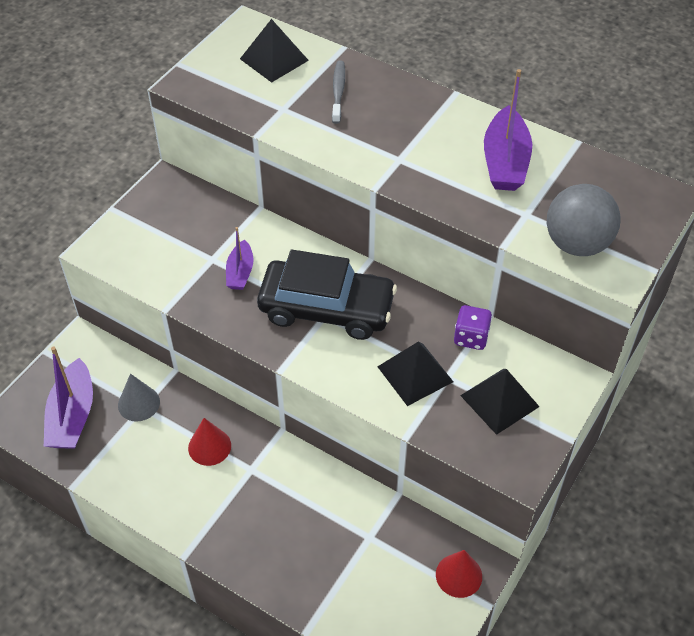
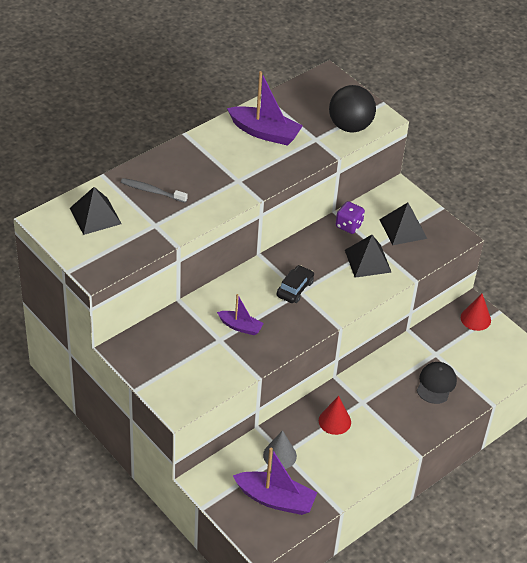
camera: 75 degrees left, 5 degrees down
(314, 550) = (436, 384): none -> black cap
(327, 308) = (295, 289): black car -> black car, size x0.47
(577, 244) = (350, 126): grey ball -> black ball

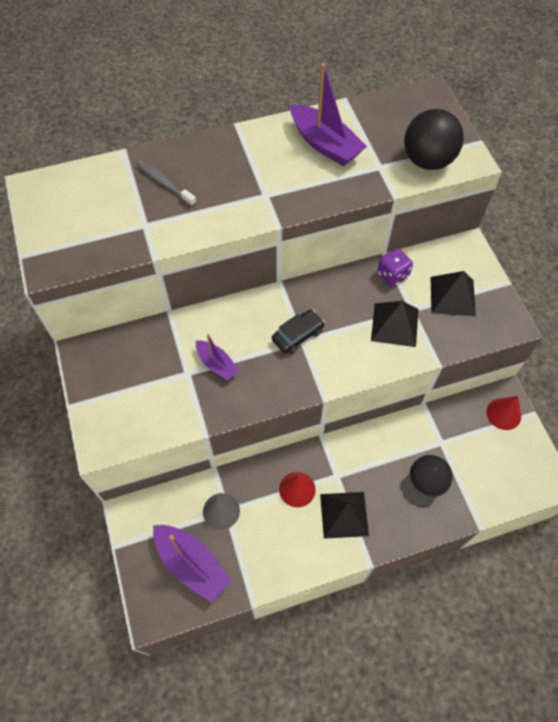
camera: 25 degrees right, 15 degrees up
(95, 216) = (88, 196): black pyramid -> black pyramid (344, 514)

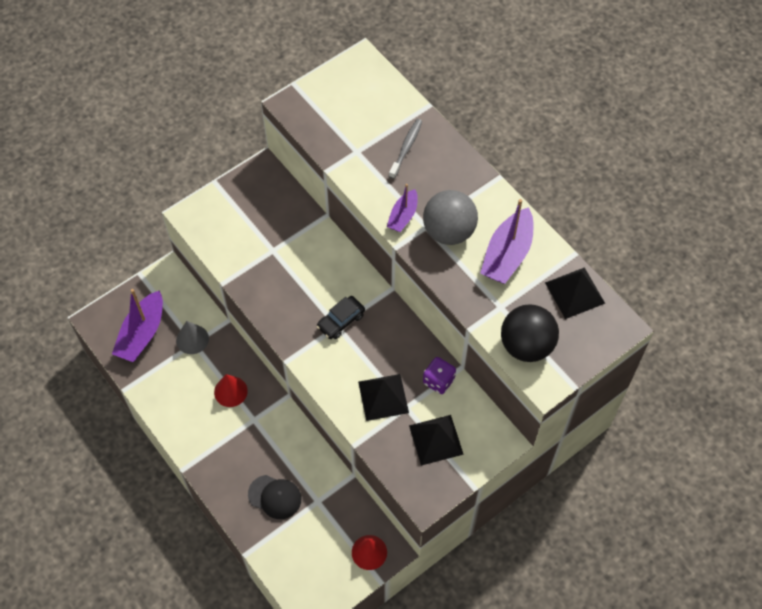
camera: 70 degrees right, 0 degrees up
(217, 364) = (289, 269): purple boat -> purple boat (403, 216)
(279, 179) = (449, 231): none -> grey ball
(298, 335) = (341, 321): black car -> black car turned 105 degrees clockwise
(344, 514) = (220, 436): black pyramid -> black pyramid (574, 293)

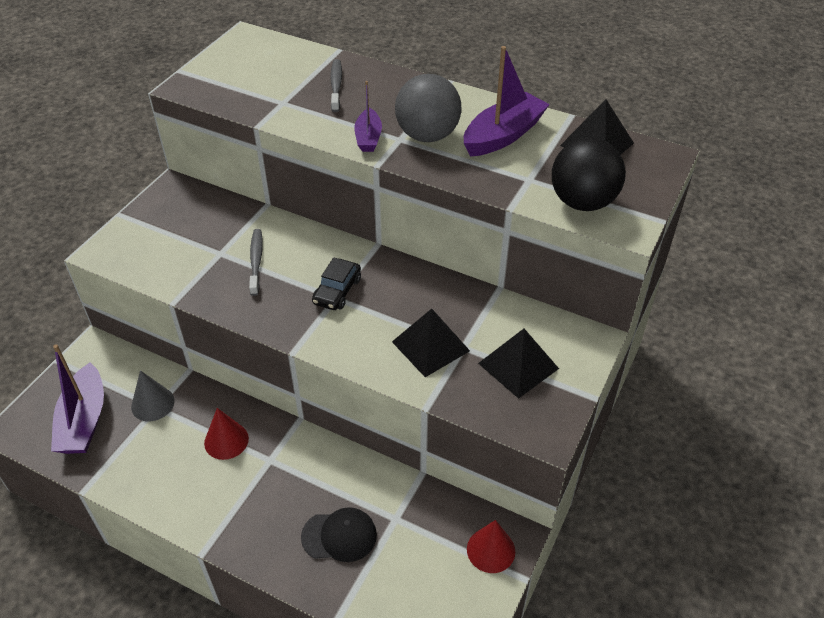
camera: 25 degrees left, 15 degrees down
(295, 269) = (256, 261): none -> grey toothbrush
(438, 381) = (483, 308): purple dice -> none
(507, 254) = (503, 135): purple boat -> purple boat turned 135 degrees counterclockwise

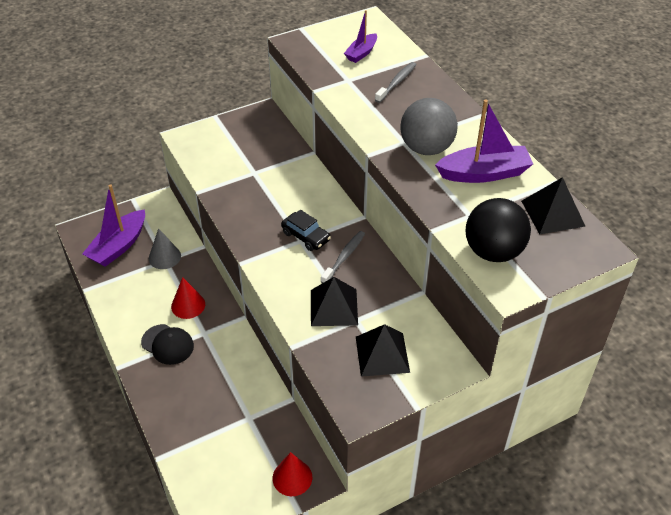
camera: 35 degrees right, 0 degrees up
(256, 261) = (271, 189): grey toothbrush -> grey toothbrush (344, 257)
(337, 291) = (306, 236): black car -> black car turned 105 degrees counterclockwise
(339, 536) = (205, 407): black cap -> black cap (167, 344)
(368, 138) = (382, 131): purple boat -> purple boat (361, 53)

